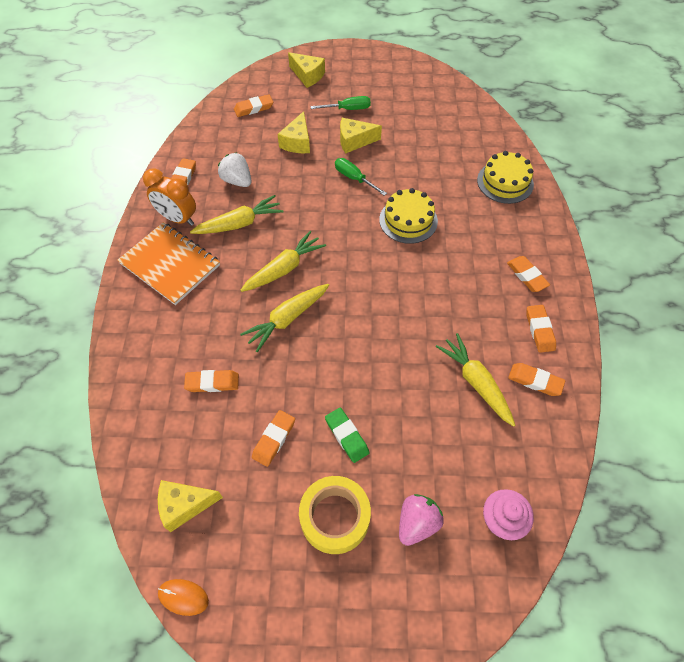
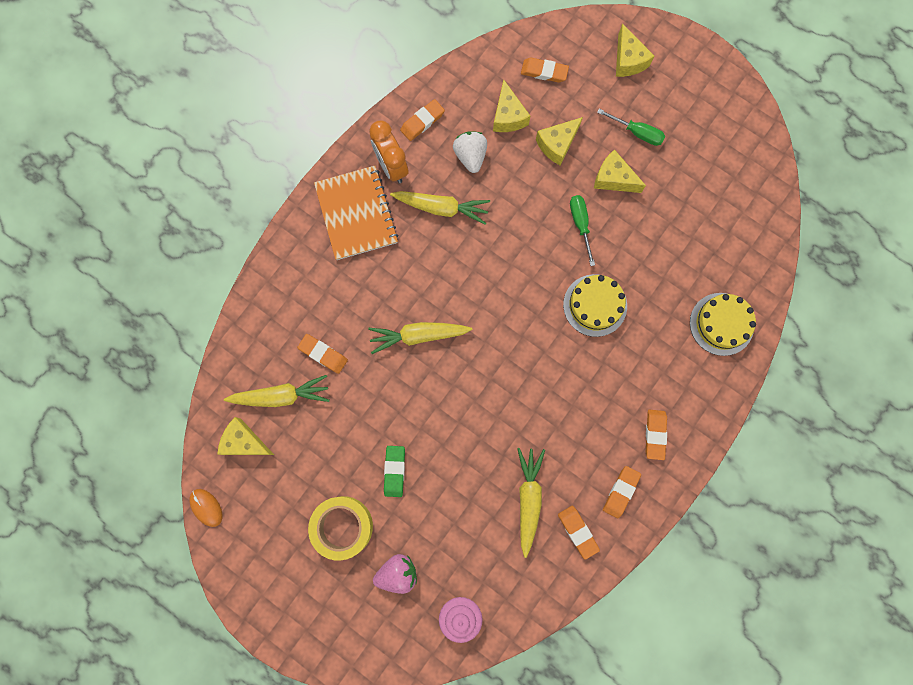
camera: 35 degrees right, 20 degrees up
(247, 144) = (508, 116): none -> yellow cheese
(274, 439) = (339, 435): orange eraser -> none
(284, 268) = (449, 283): yellow carrot -> yellow carrot (281, 395)

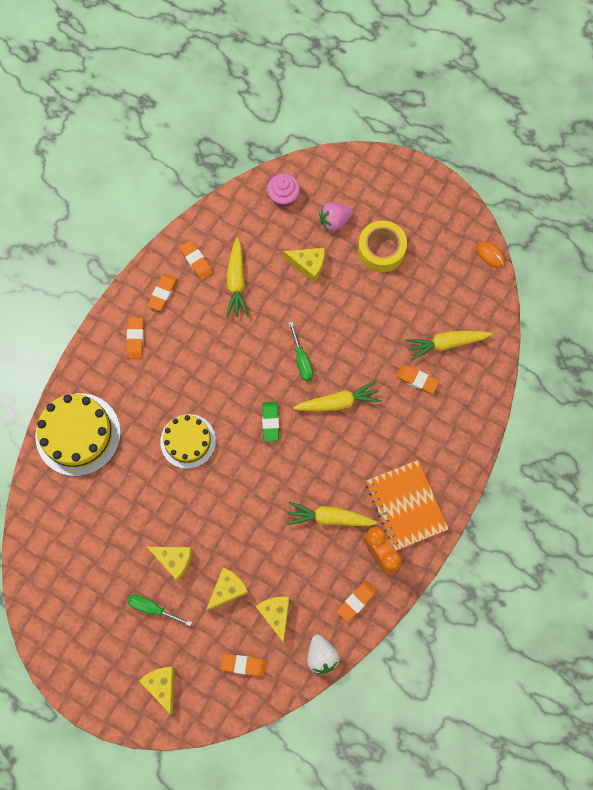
camera: 175 degrees right, 5 degrees down
(244, 442) = (469, 305): yellow cheese -> yellow cheese (308, 265)
(394, 471) = (345, 293): green eraser -> green eraser (270, 422)
(470, 156) = (308, 570): white strawberry -> white strawberry (321, 656)
(580, 224) = (203, 514): green screwdriver -> green screwdriver (302, 360)
(721, 324) = (78, 434): yellow cake -> yellow cake, size x1.53

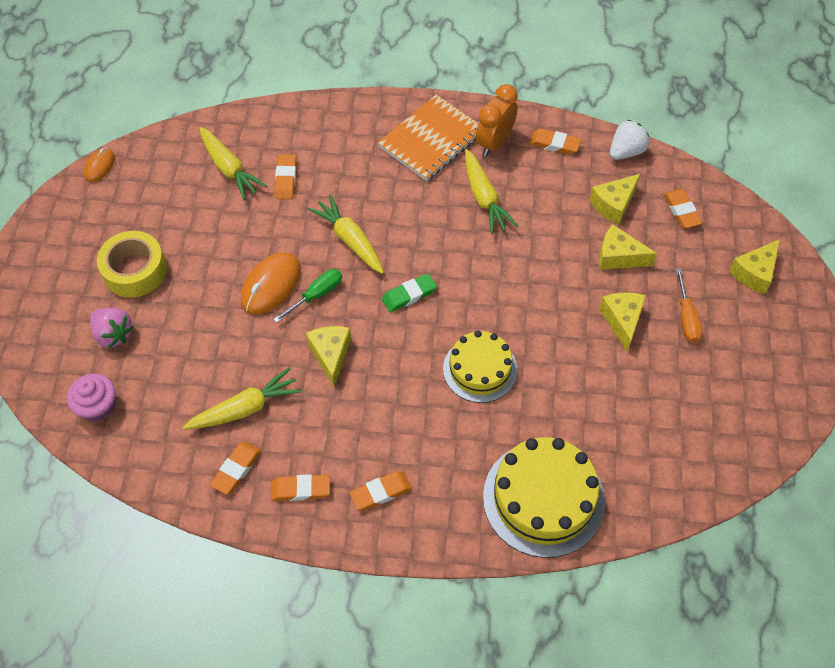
camera: 115 degrees left, 15 degrees down
(152, 608) = (686, 318): green screwdriver -> orange screwdriver
(308, 265) = (187, 338): yellow cheese -> yellow cheese (331, 355)
(325, 333) = (271, 285): none -> orange mouse

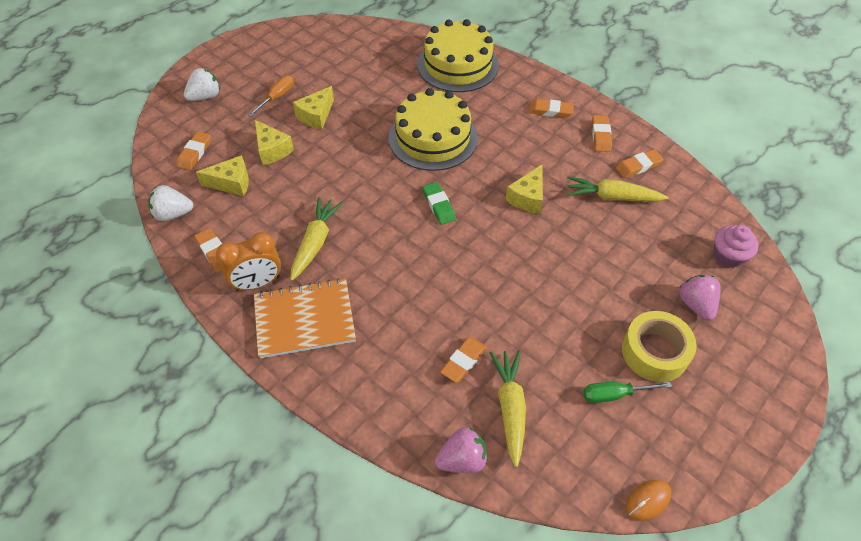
camera: 145 degrees left, 5 degrees down
(242, 121) = (462, 459): none -> pink strawberry
(271, 285) = (540, 271): orange mouse -> none
(301, 489) = (601, 136): orange eraser -> orange eraser turned 60 degrees clockwise
(317, 295) = (508, 244): green screwdriver -> green screwdriver (613, 394)
(350, 240) = (450, 271): yellow carrot -> none
(409, 295) = (439, 205): green eraser -> green eraser turned 60 degrees clockwise
(480, 369) = (433, 138): yellow cake -> yellow cake, size x1.53
(754, 273) = (205, 96): yellow cheese -> white strawberry

